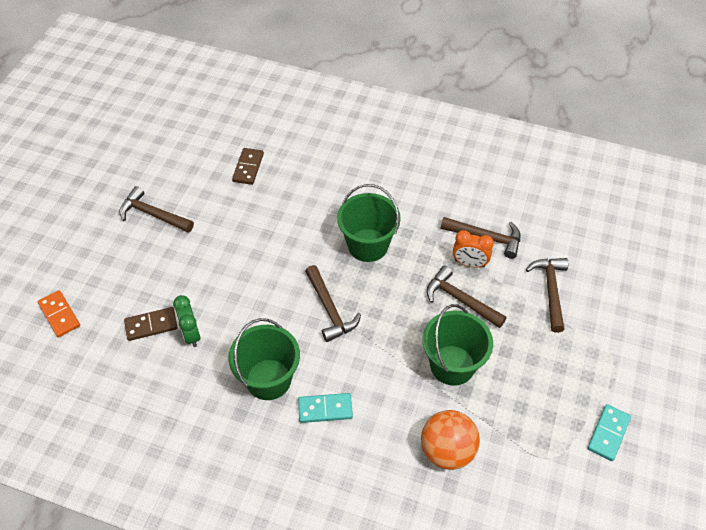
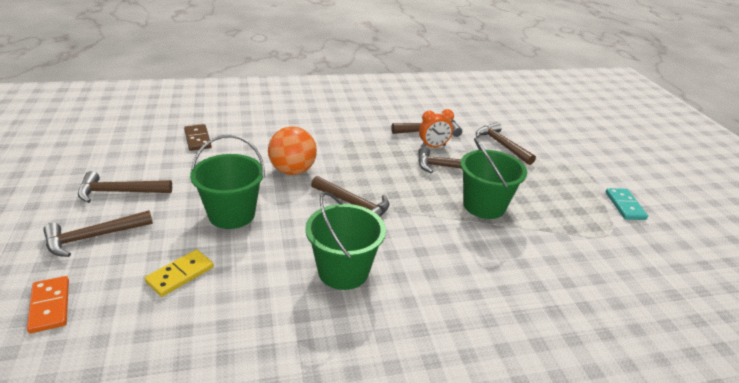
camera: 35 degrees left, 20 degrees down
(59, 315) = (50, 306): orange domino -> orange domino turned 45 degrees clockwise
(113, 259) = (93, 237): none -> brown hammer
(151, 325) = (180, 274): brown domino -> yellow domino
(191, 334) = (233, 266): green clock -> none
(325, 409) = (415, 272): turquoise domino -> none
(368, 245) = (347, 157): green bucket -> green bucket (231, 214)
(447, 450) = (539, 260): orange ball -> orange ball (292, 171)

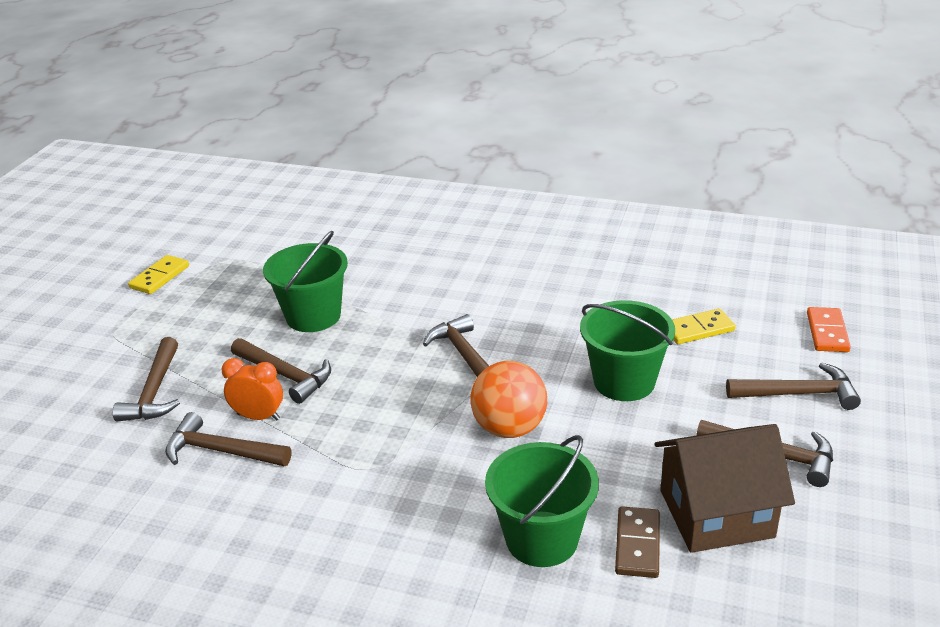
camera: 145 degrees left, 0 degrees up
(157, 158) = (716, 513): none -> brown house
(343, 271) = (533, 294): green bucket -> green bucket (541, 539)
(625, 206) = (159, 277): turquoise domino -> yellow domino

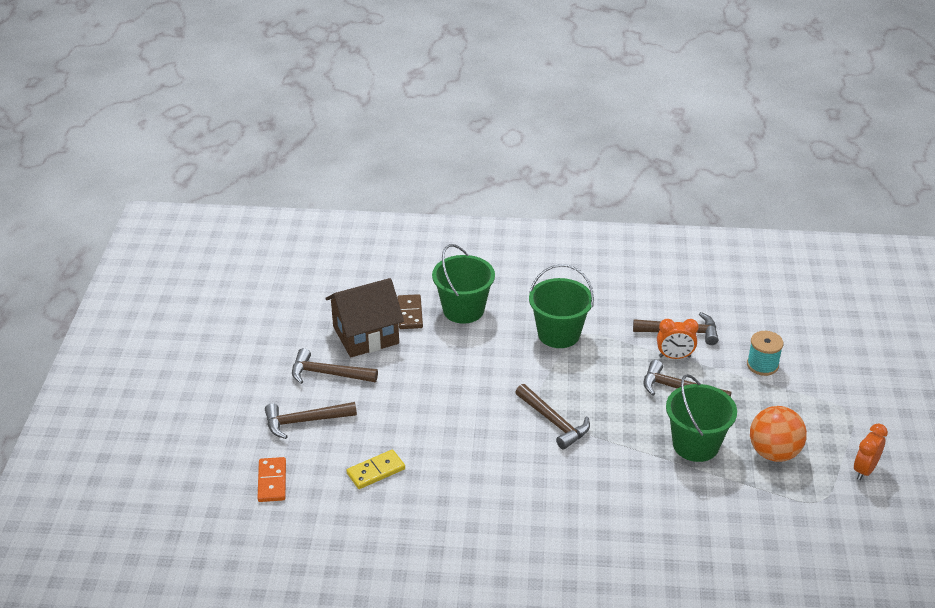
camera: 165 degrees right, 5 degrees up
(154, 391) = (762, 365): brown hammer -> turquoise spool
(159, 277) = (864, 470): yellow domino -> orange clock
(509, 428) = (502, 370): orange ball -> orange ball (774, 453)
(624, 381) = (430, 415): green bucket -> green bucket (559, 334)

